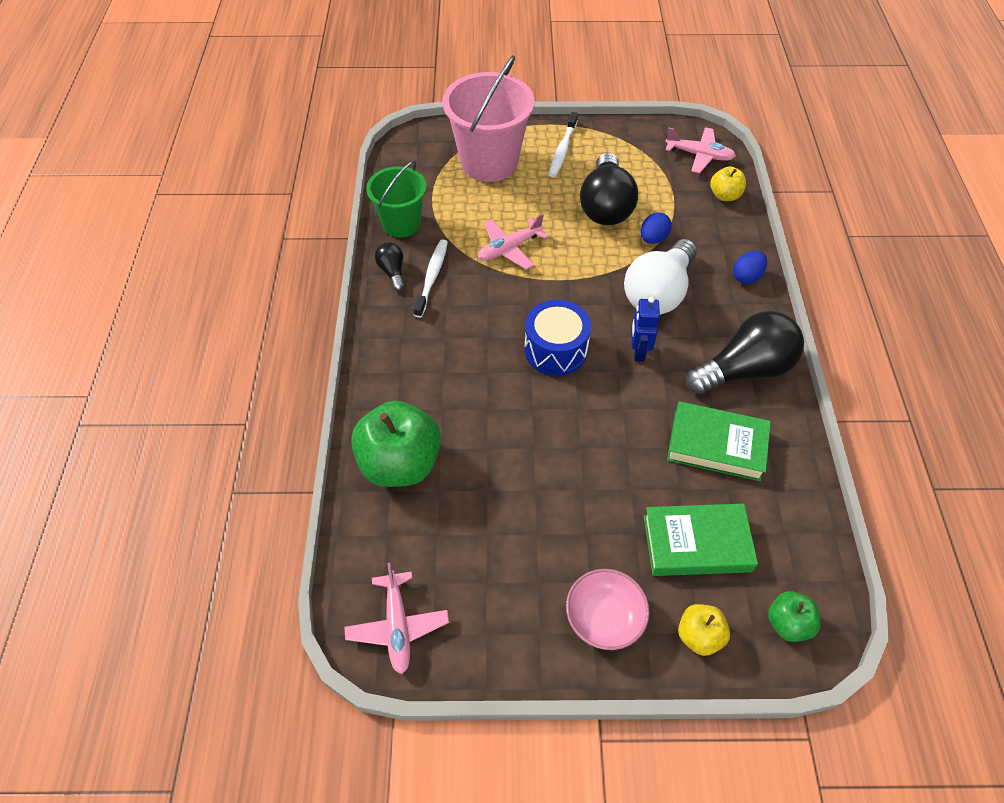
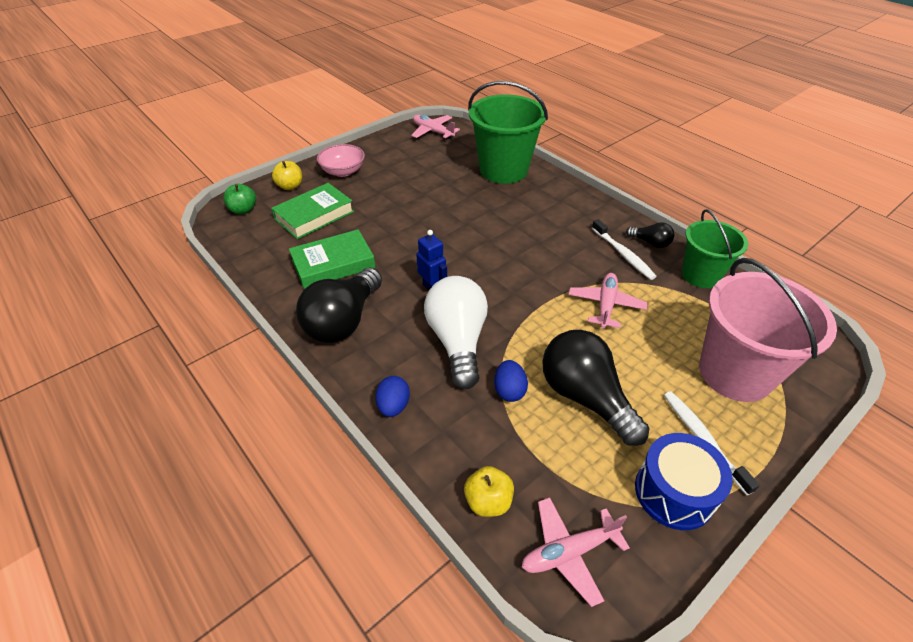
camera: 140 degrees right, 10 degrees down
(400, 463) = (503, 170): green apple -> green bucket
(555, 350) = (488, 259): blue drum -> blue drum (674, 492)

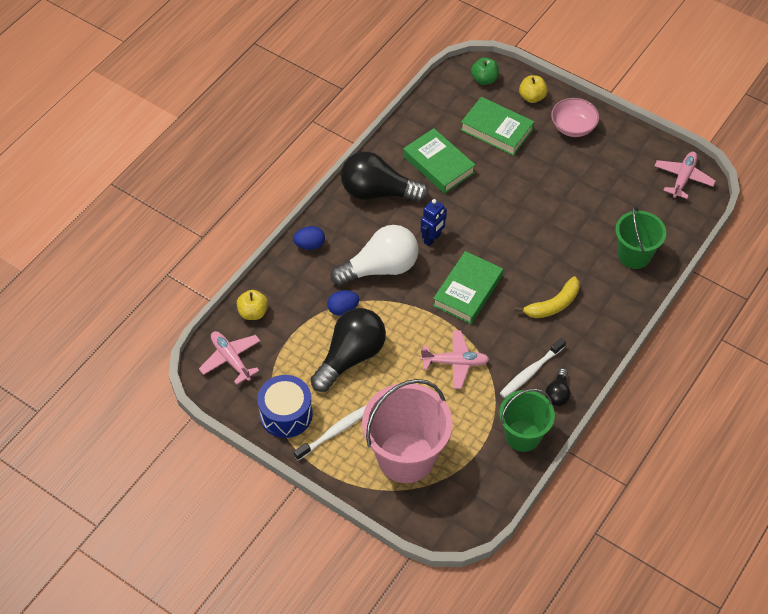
camera: 75 degrees right, 10 degrees up
(503, 170) = (634, 255): green bucket -> green bucket, size x0.63
(512, 277) = (467, 291): none -> green book
(545, 224) = (553, 305): none -> yellow banana

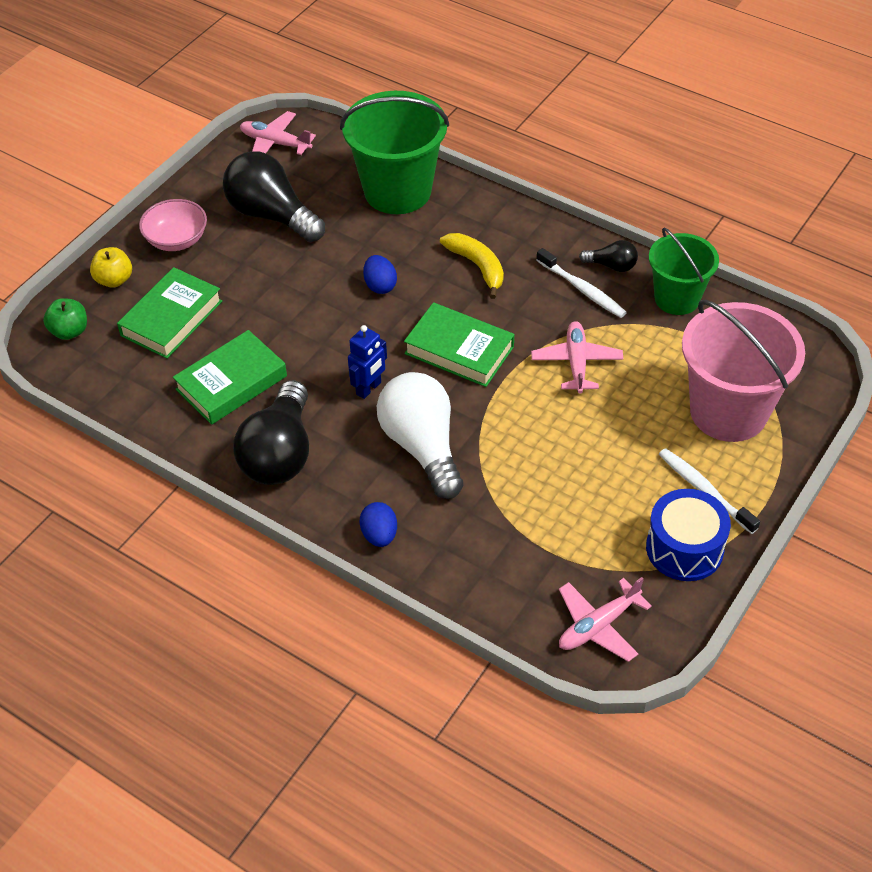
camera: 90 degrees left, 5 degrees down
(253, 312) = (510, 602): yellow apple -> none
(343, 309) = (497, 488): blue egg -> blue egg (380, 285)
(351, 357) = (579, 476): black light bulb -> black light bulb (271, 215)
(432, 239) = (369, 388): blue robot -> blue robot turned 90 degrees clockwise
(634, 255) = (397, 191): green bucket -> green bucket, size x1.59

